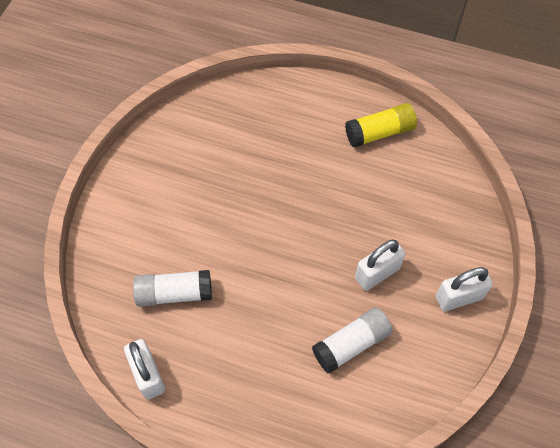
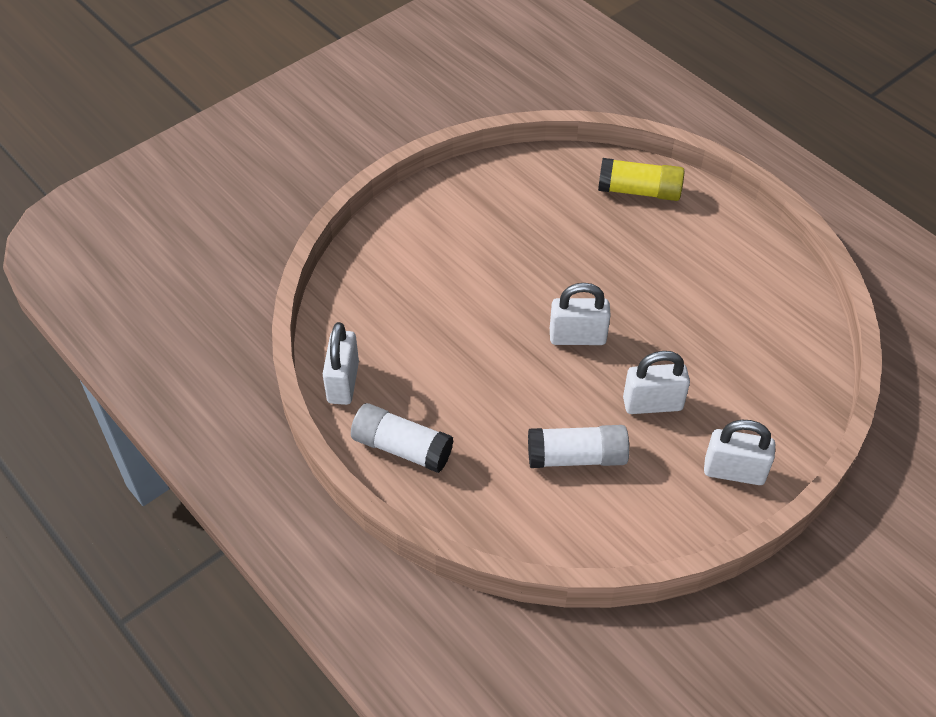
camera: 30 degrees right, 10 degrees down
(174, 293) = (418, 322): white glue stick -> white glue stick (402, 448)
(296, 246) = (577, 337): none -> white padlock
(379, 132) = (749, 269): yellow glue stick -> yellow glue stick (639, 191)

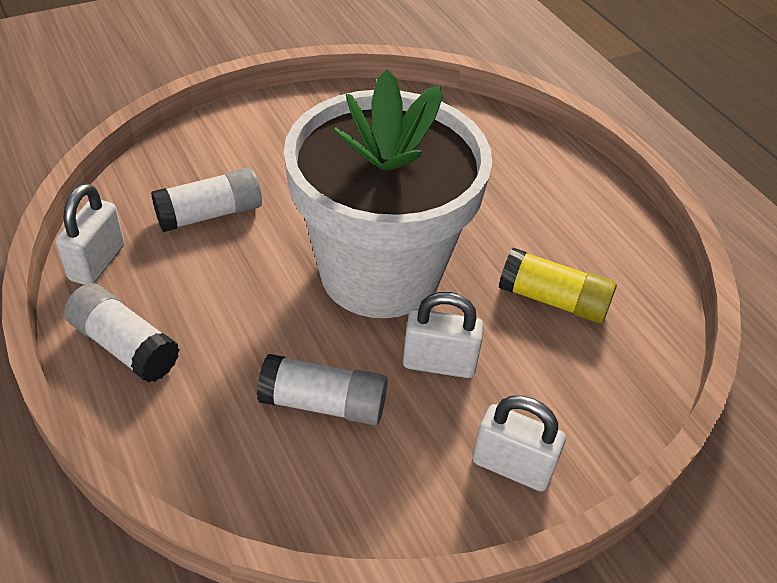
camera: 10 degrees right, 5 degrees down
(415, 316) = (209, 214): none -> white glue stick
(577, 337) = (380, 272): white padlock -> white flower pot
(639, 191) = (506, 145): yellow glue stick -> yellow glue stick (553, 300)

